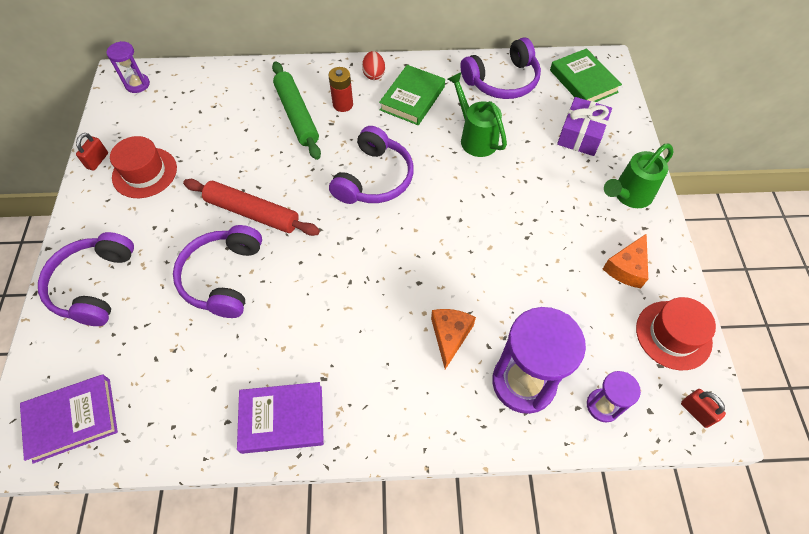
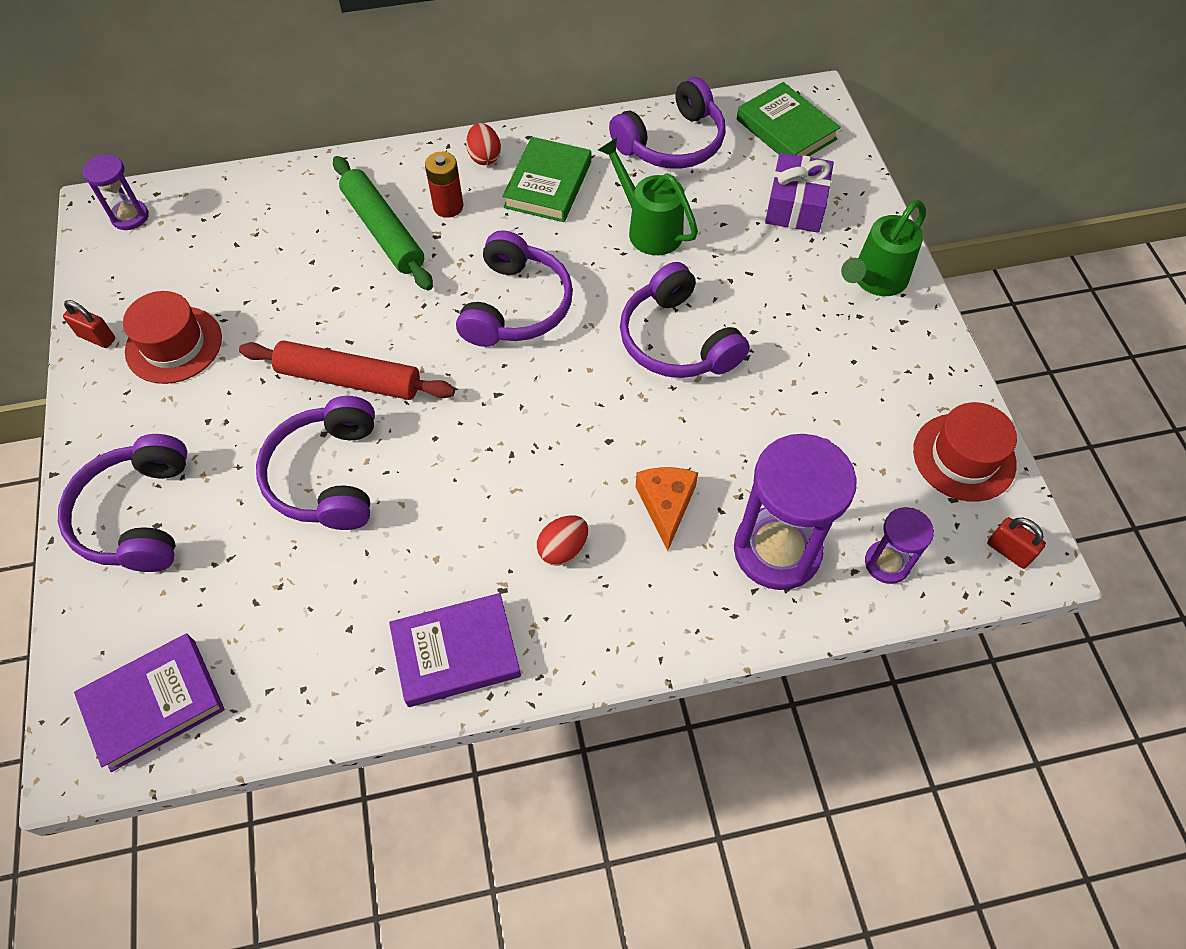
camera: 10 degrees left, 0 degrees up
(97, 161) = (97, 337): red padlock -> red padlock turned 75 degrees counterclockwise
(371, 356) = (563, 549): none -> red egg
(480, 218) = (677, 340): none -> purple headphones
(626, 268) = (888, 378): orange cheese -> none

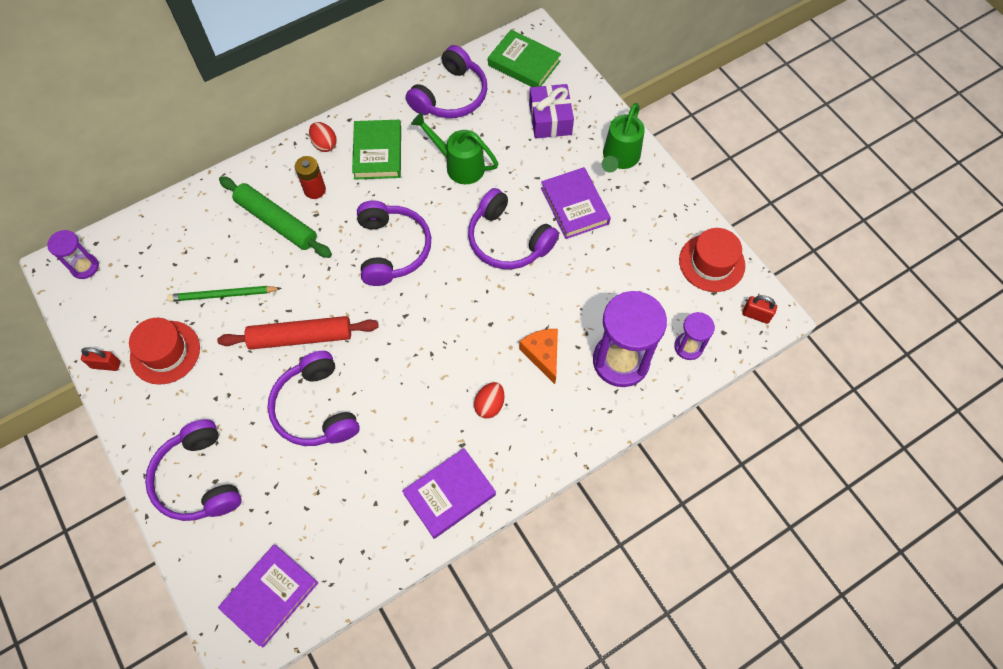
camera: 20 degrees left, 5 degrees up
(277, 298) = (223, 295): none -> green pencil
(788, 323) = (574, 206): none -> purple book

